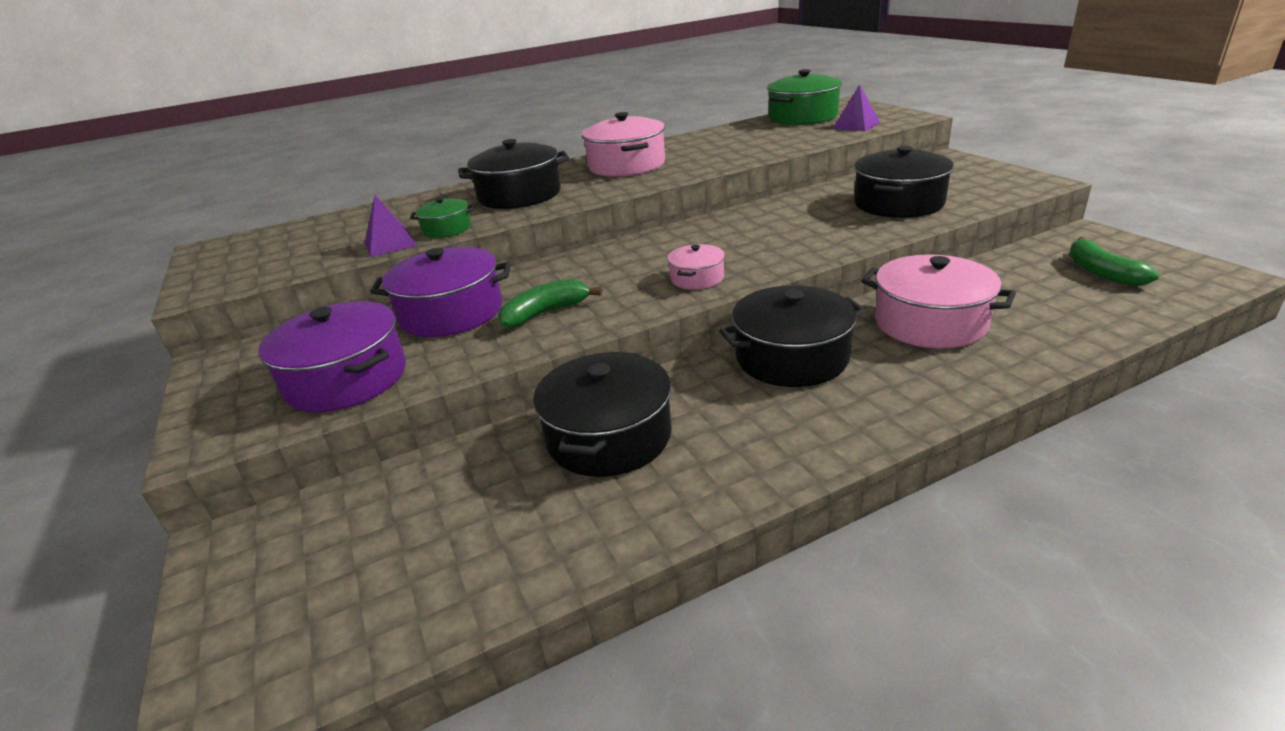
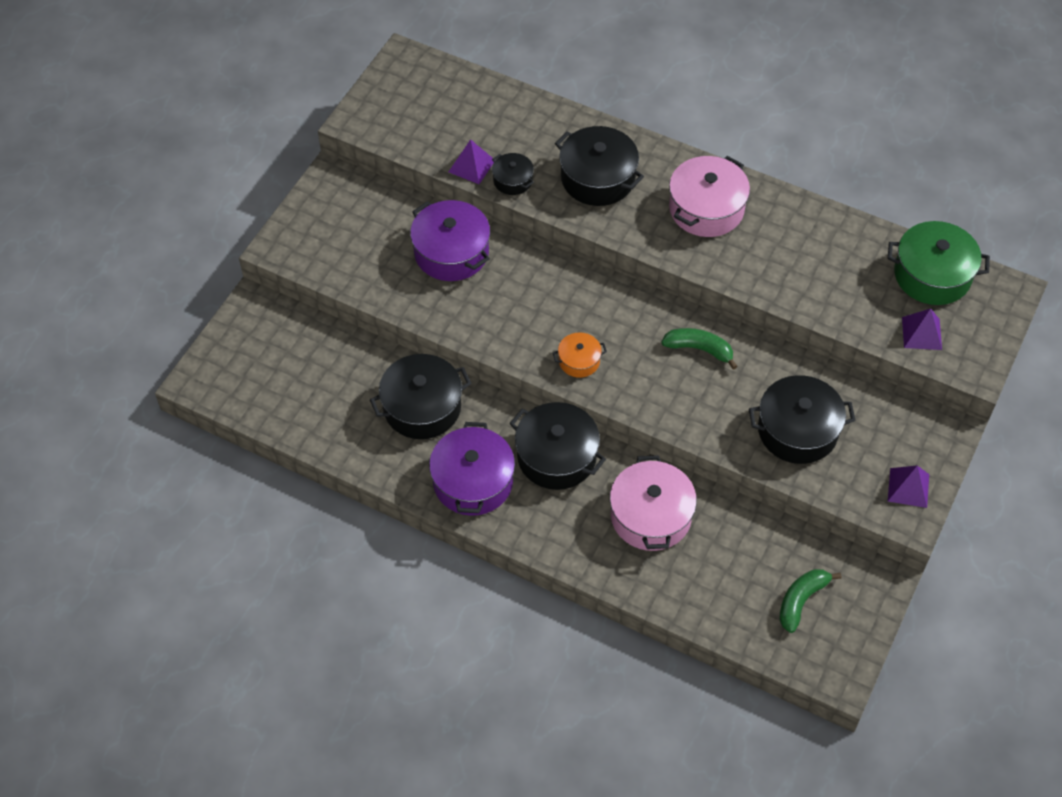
camera: 50 degrees right, 25 degrees up
(346, 379) = (358, 260): purple pot -> purple pot (473, 481)
(447, 229) = (513, 180): green pot -> black pot
(545, 313) = (482, 304): green banana -> green banana (699, 349)
(697, 278) = (579, 361): pink pot -> orange pot
(1002, 178) = (908, 487): none -> purple pyramid

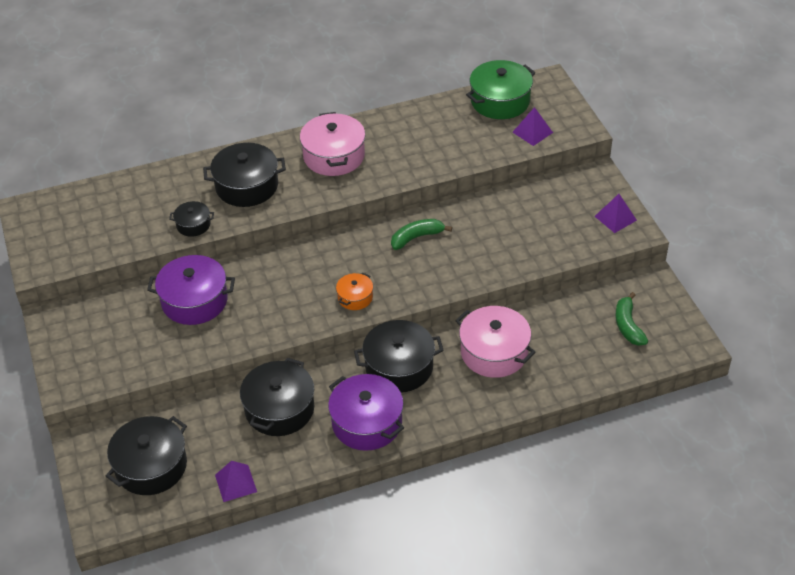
camera: 45 degrees left, 10 degrees down
(471, 166) = (155, 236): purple pyramid -> purple pyramid (236, 483)
(797, 430) = (524, 236): black pot -> black pot (151, 466)

